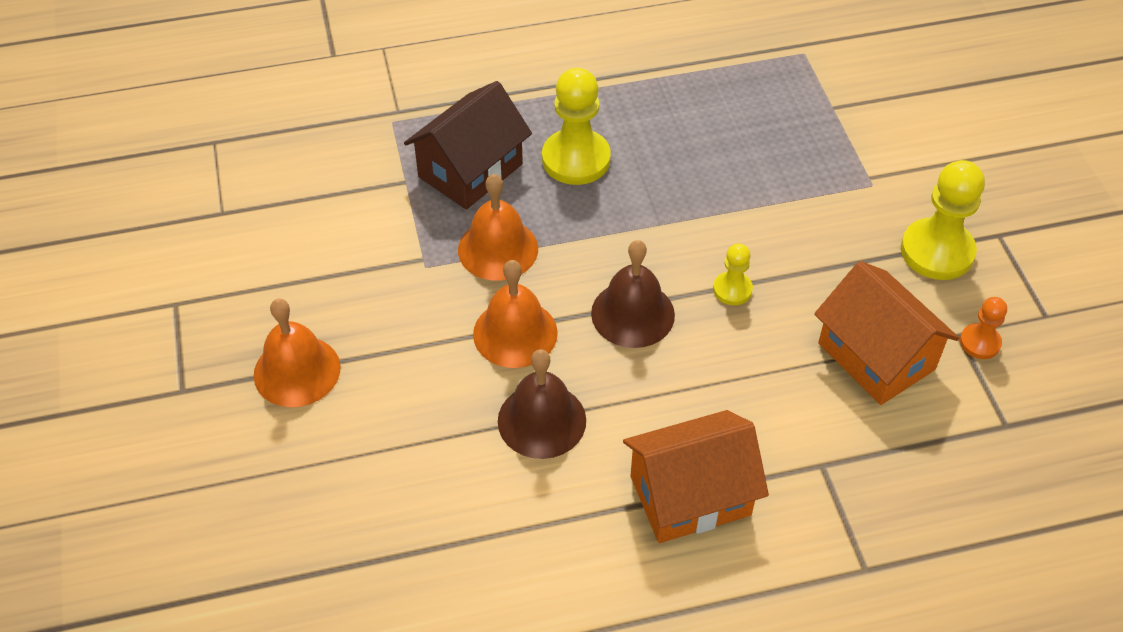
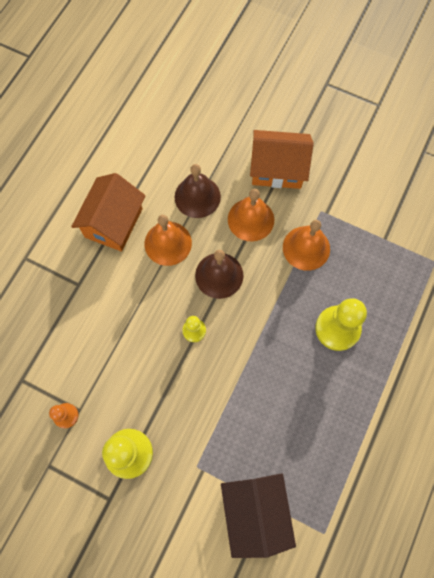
camera: 130 degrees right, 20 degrees up
(297, 371) = (302, 127): orange bell -> orange bell (168, 243)
(470, 170) = (369, 273): brown house -> brown house (255, 511)
(876, 356) = (103, 359): orange house -> orange house (277, 169)

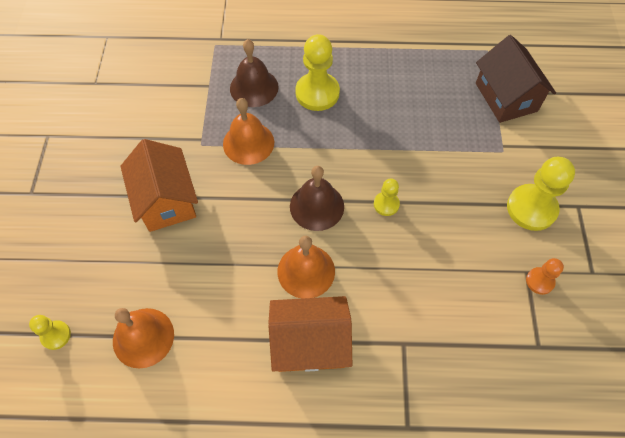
camera: 115 degrees left, 10 degrees down
(197, 196) = (235, 266): brown bell -> brown bell (254, 87)
(203, 76) = (56, 335): none -> yellow pawn
(251, 219) = (239, 202): orange bell -> orange bell (143, 337)
(255, 511) = (506, 97): brown house -> brown house turned 75 degrees counterclockwise

